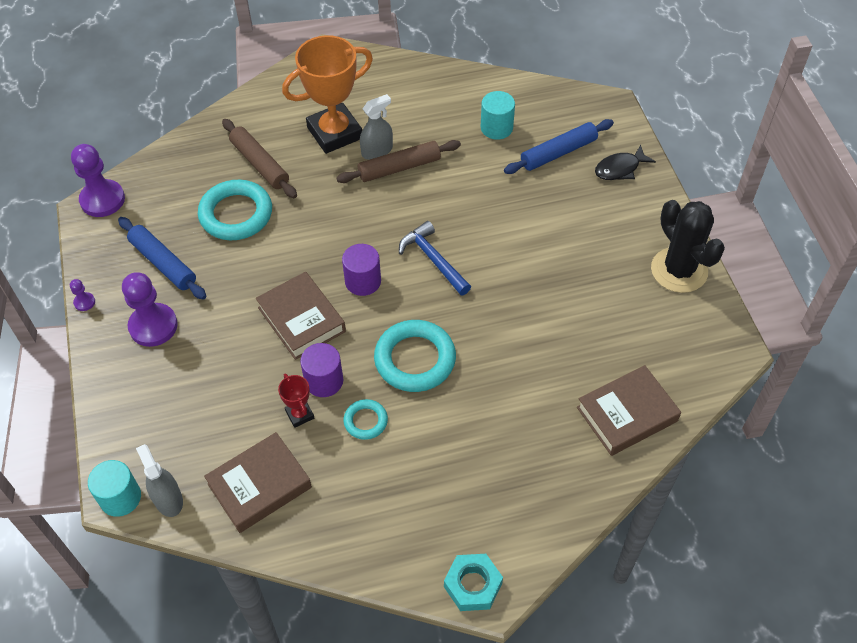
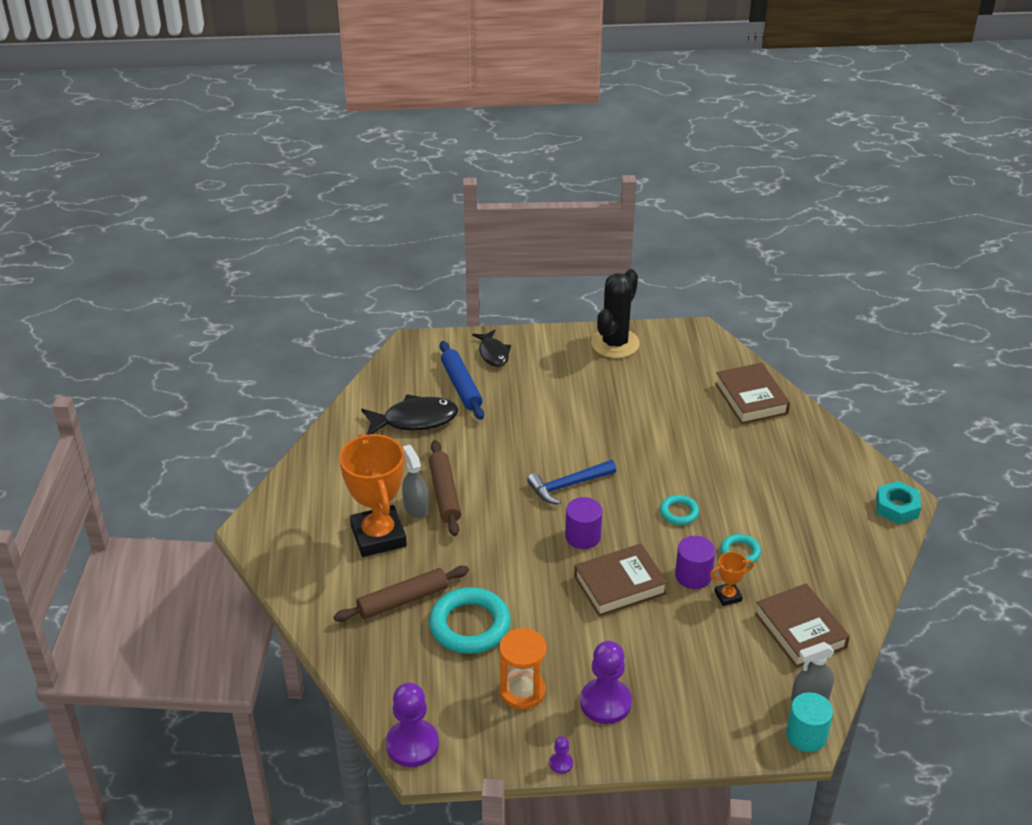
camera: 80 degrees left, 15 degrees down
(163, 263) = (522, 691): blue rolling pin -> orange hourglass
(300, 414) = (728, 596): red trophy -> orange trophy
(415, 359) = (679, 512): turquoise ring -> turquoise ring, size x0.52
(496, 128) = (415, 420): turquoise cylinder -> black fish
(679, 270) = (615, 343): black cactus -> black cactus turned 45 degrees counterclockwise

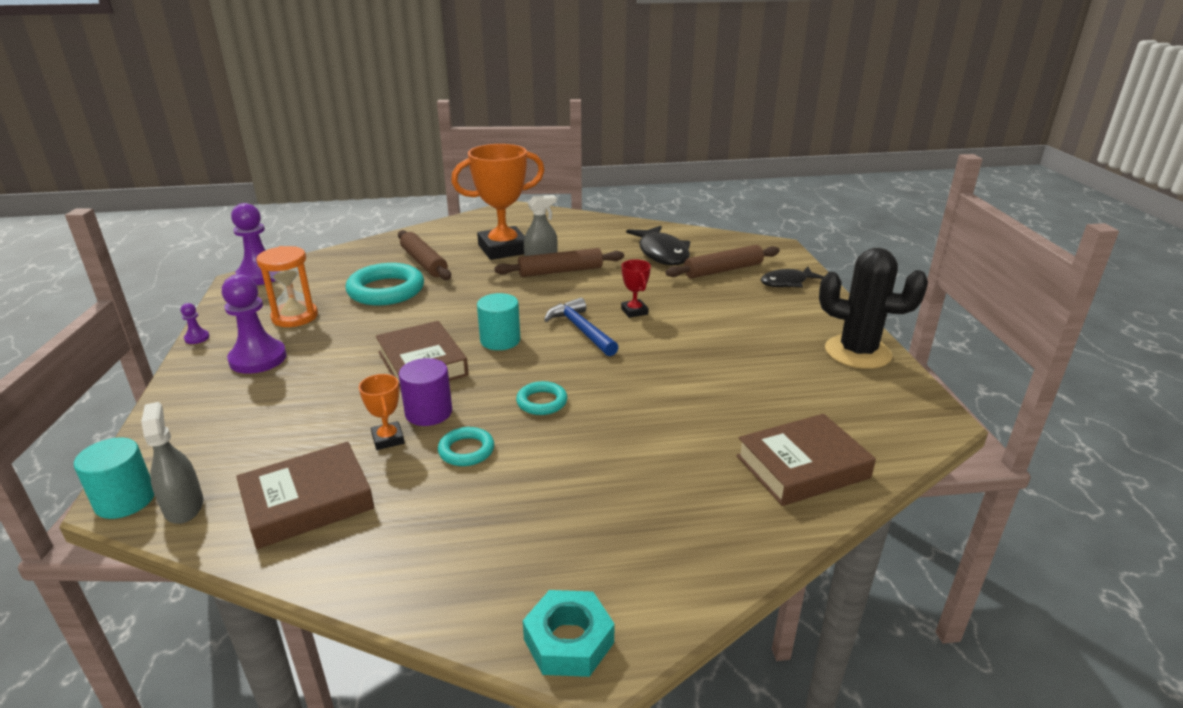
camera: 85 degrees right, 10 degrees down
(461, 386) = (723, 270): blue rolling pin -> brown rolling pin
(537, 450) = (634, 311): none -> red trophy
(583, 536) = (500, 340): purple cylinder -> turquoise cylinder

